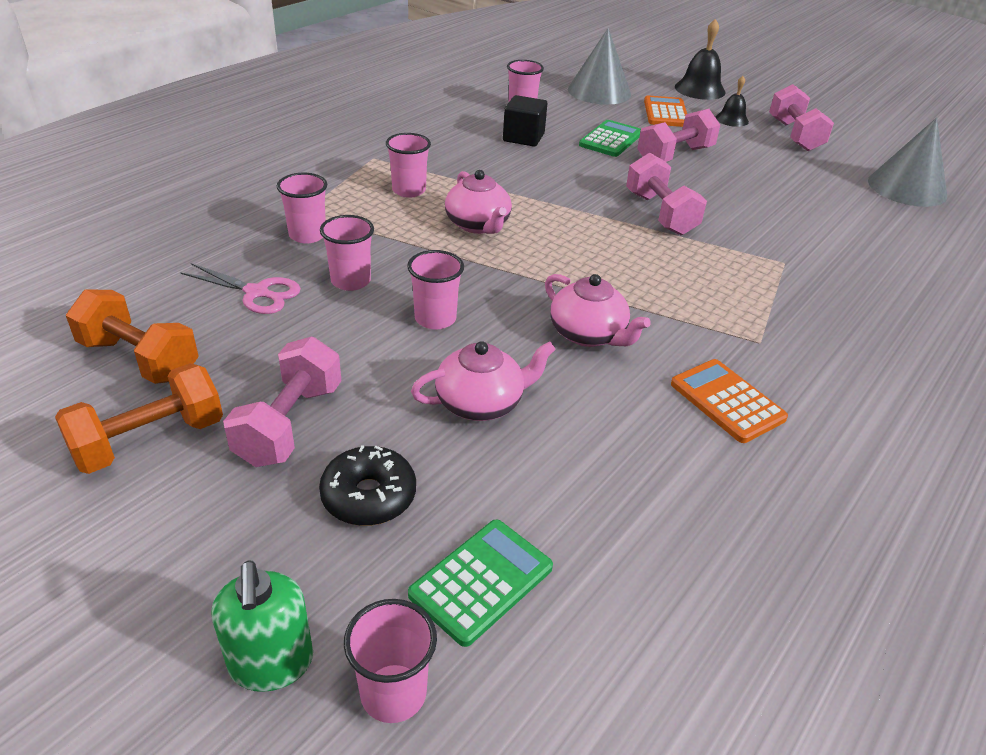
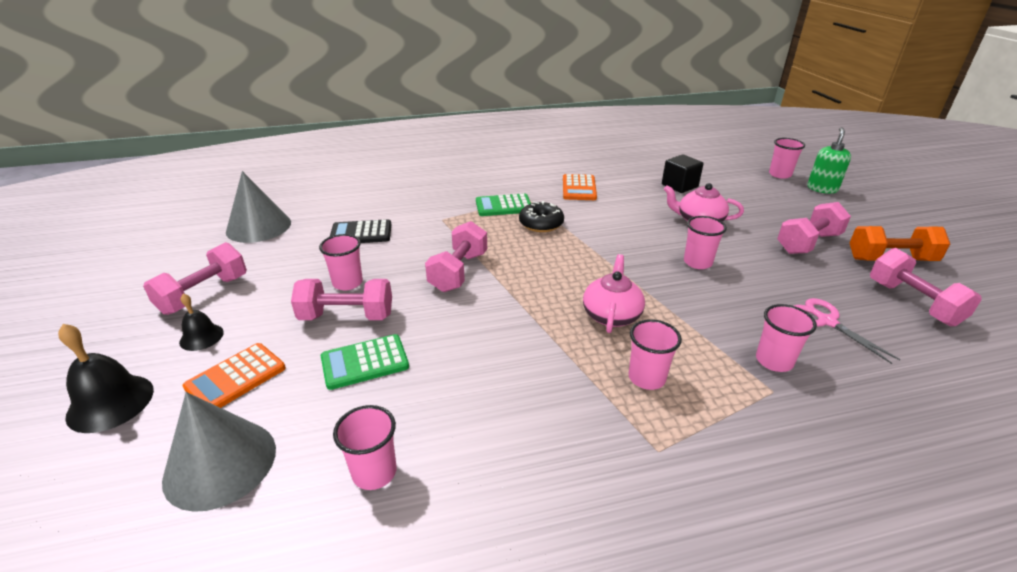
camera: 140 degrees left, 5 degrees down
(140, 359) = (913, 303): orange dumbbell -> pink dumbbell
(351, 281) = (747, 305): pink cup -> pink cup (347, 283)
(369, 496) = (773, 211): black donut -> black donut (541, 224)
(481, 581) = (736, 182): green calculator -> green calculator (503, 206)
(523, 137) = (447, 408): black cube -> black cube (679, 186)
(588, 334) = (611, 227): pink teapot -> none
(816, 216) = (361, 233): none -> black calculator

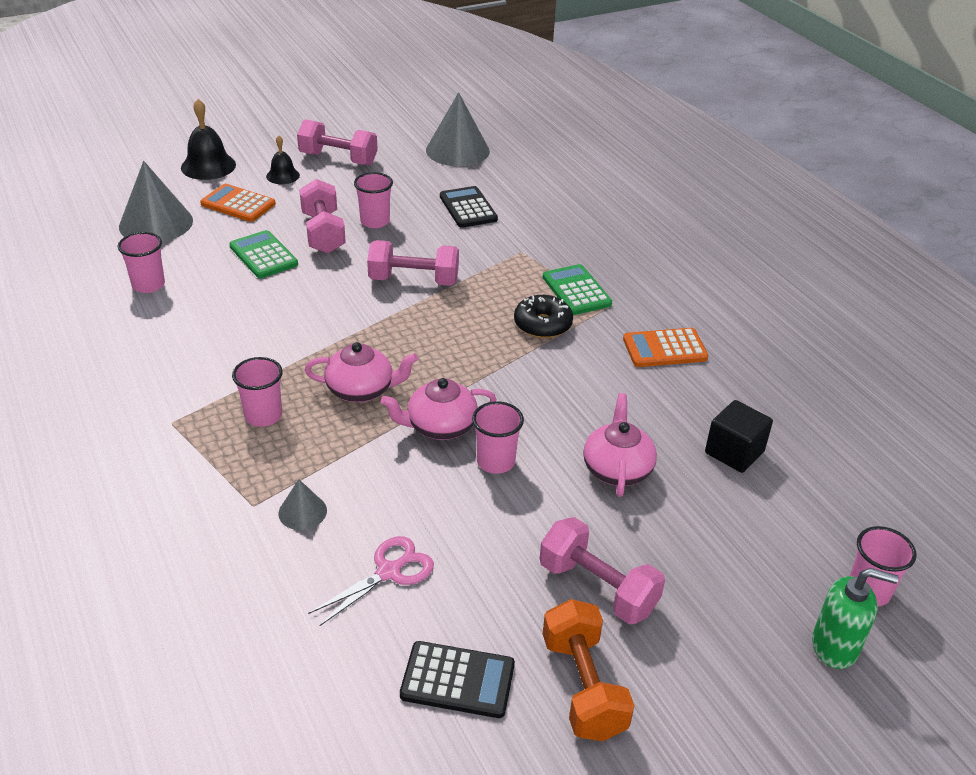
camera: 75 degrees right, 5 degrees up
(659, 281) = (440, 426): none -> pink teapot
(774, 361) = (302, 512): pink cup -> grey cone
(913, 303) = (457, 680): pink dumbbell -> black calculator

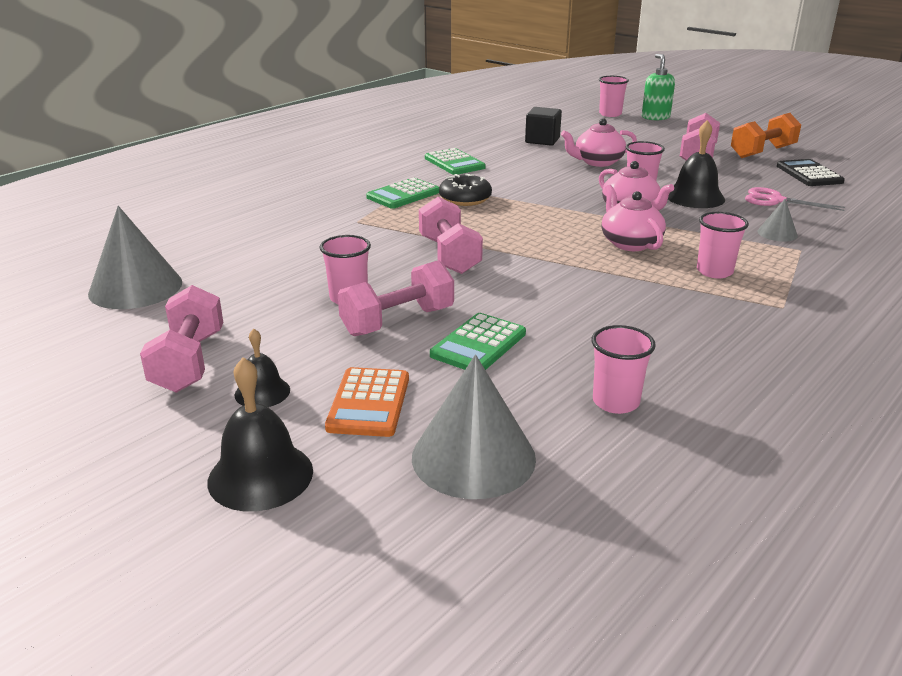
camera: 110 degrees left, 10 degrees down
(446, 499) = (695, 197): none -> black bell
(468, 208) = (285, 257): black calculator -> none
(664, 349) = (454, 163): orange calculator -> green calculator

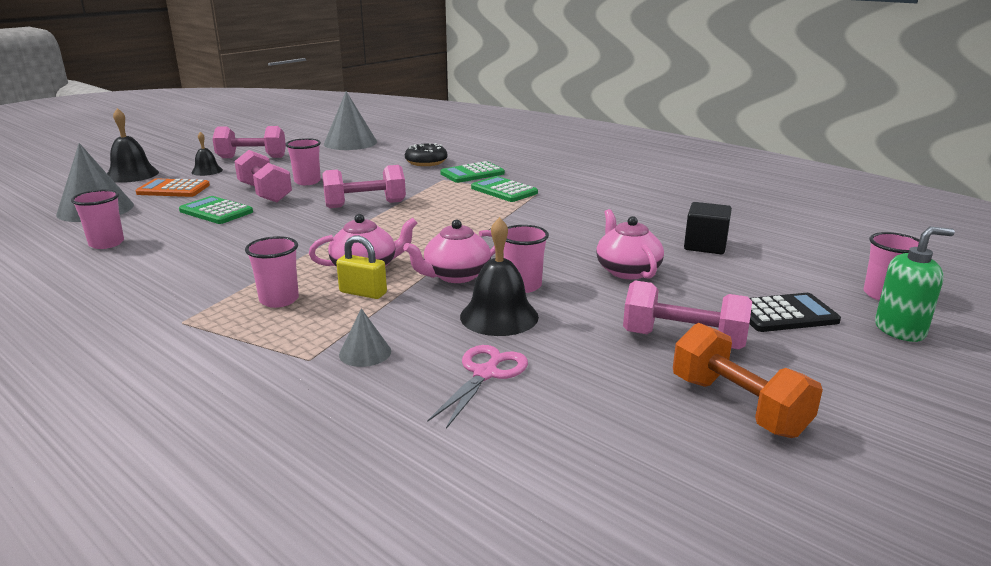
camera: 90 degrees right, 5 degrees down
(454, 163) = (599, 206): green calculator -> green calculator (472, 173)
(465, 199) = (493, 210): black donut -> black donut (426, 162)
(681, 240) = (363, 293): none -> yellow padlock
(809, 174) = (620, 433): black calculator -> black calculator (784, 314)

